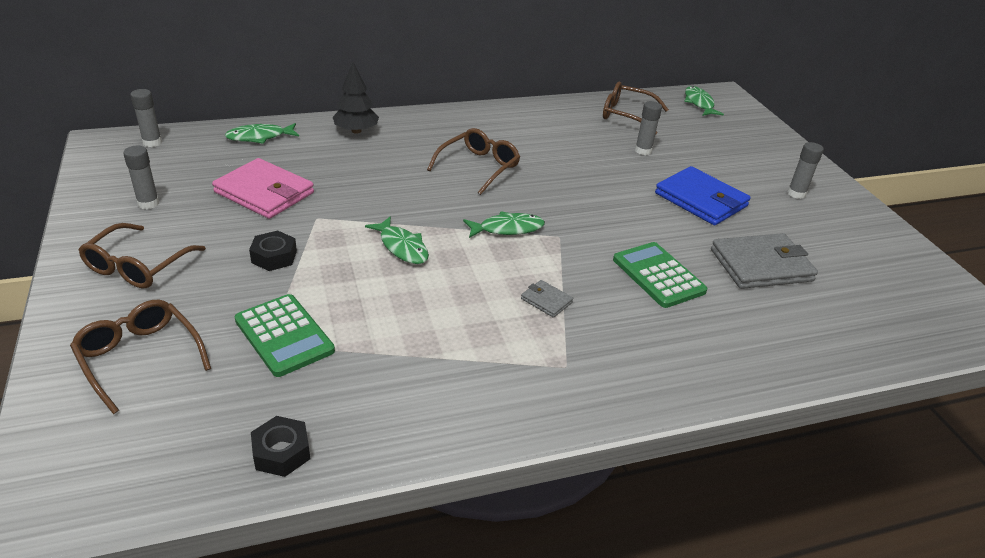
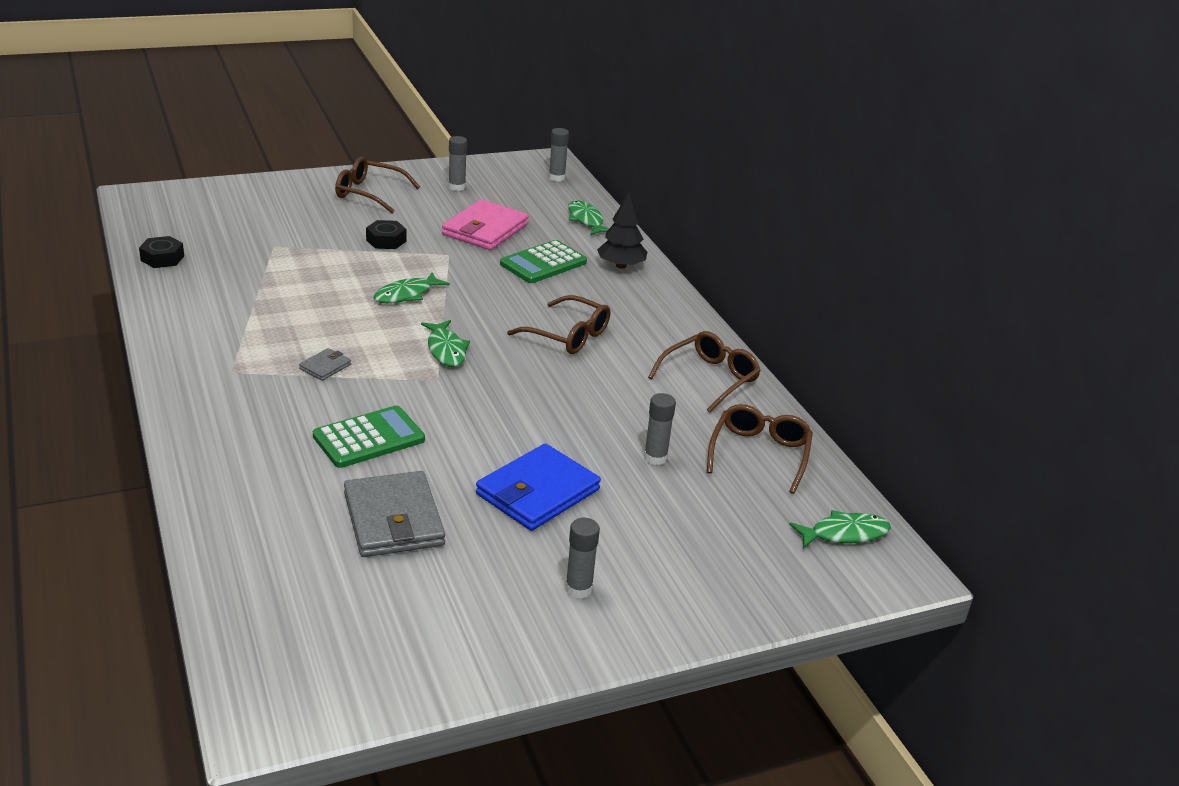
camera: 85 degrees right, 5 degrees down
(139, 357) = (264, 205): brown glasses -> brown glasses (710, 378)
(284, 335) = (283, 251): green calculator -> green calculator (543, 263)

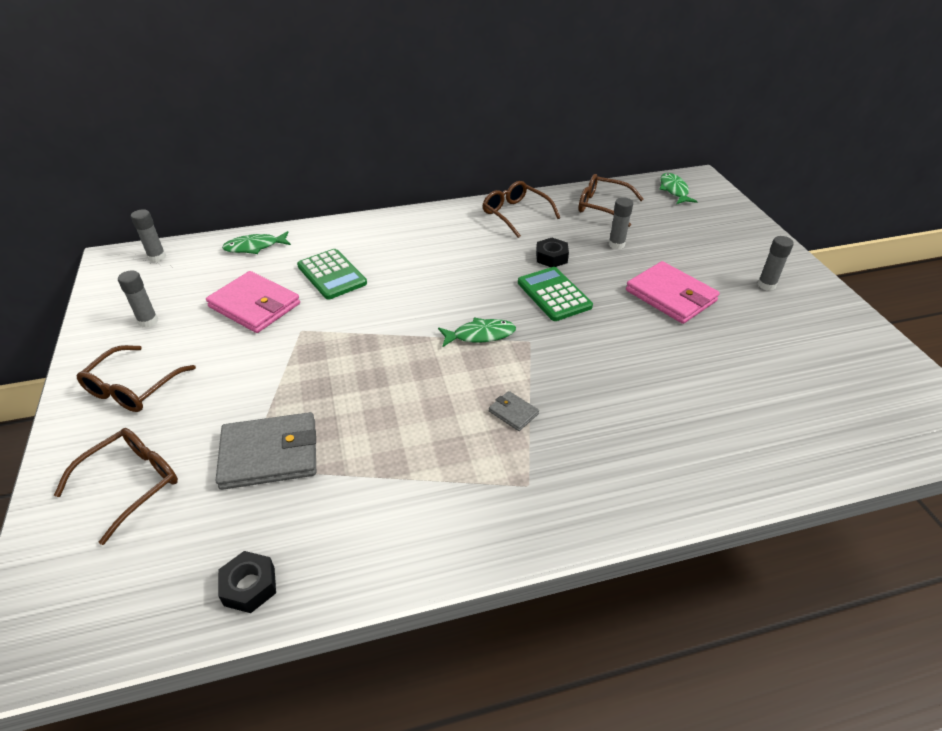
camera: 80 degrees left, 10 degrees up
(369, 438) = (624, 381): green calculator -> green calculator (554, 294)
(386, 240) = (258, 373): black nut -> black nut (551, 257)
(393, 519) = (727, 366): grey wallet -> grey wallet (269, 454)
(406, 294) = (378, 358): green fish -> none
(538, 492) = (670, 296): blue wallet -> pink wallet
(569, 336) = (457, 269): brown glasses -> brown glasses (133, 482)
(621, 265) = (344, 236): black tree -> none

